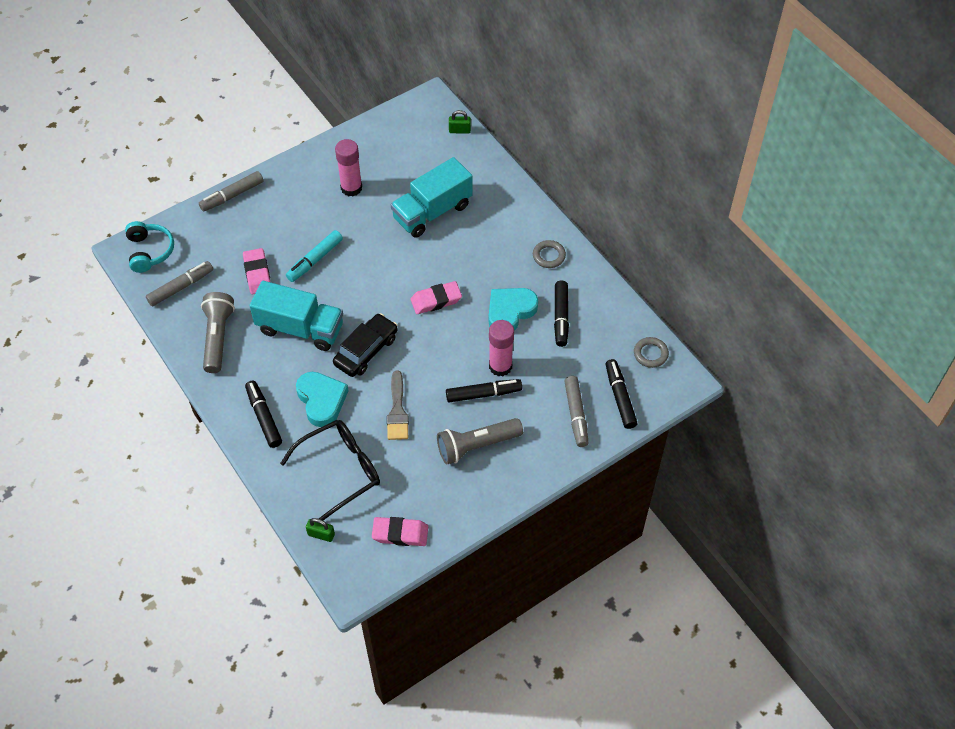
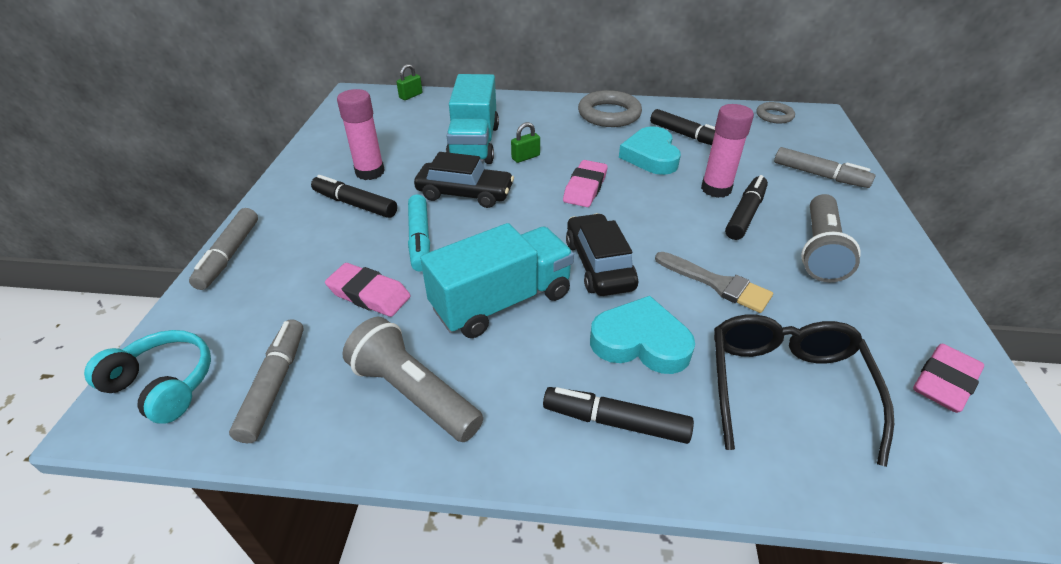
camera: 50 degrees left, 15 degrees down
(321, 534) = (910, 479): green padlock -> green padlock (525, 157)
(374, 248) = (465, 193): none -> black car
(549, 256) = (609, 114): grey ring -> grey ring, size x1.73
(620, 397) = (814, 146): black marker -> black marker (355, 204)

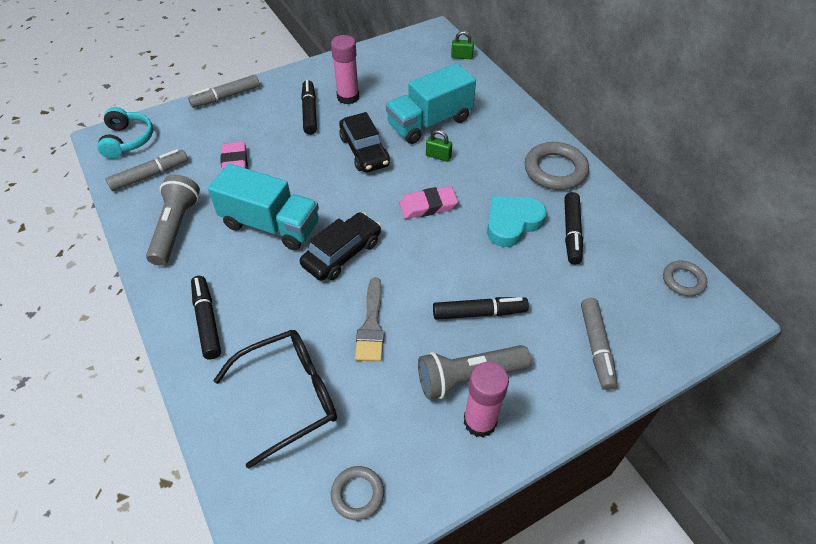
camera: 55 degrees right, 10 degrees up
(419, 239) = (299, 158): turquoise marker -> none
(640, 342) = (281, 306): turquoise heart -> none
(716, 189) = (500, 282): pink glue stick -> pink glue stick (480, 421)
(944, 382) = (357, 494): pink eraser -> grey ring

